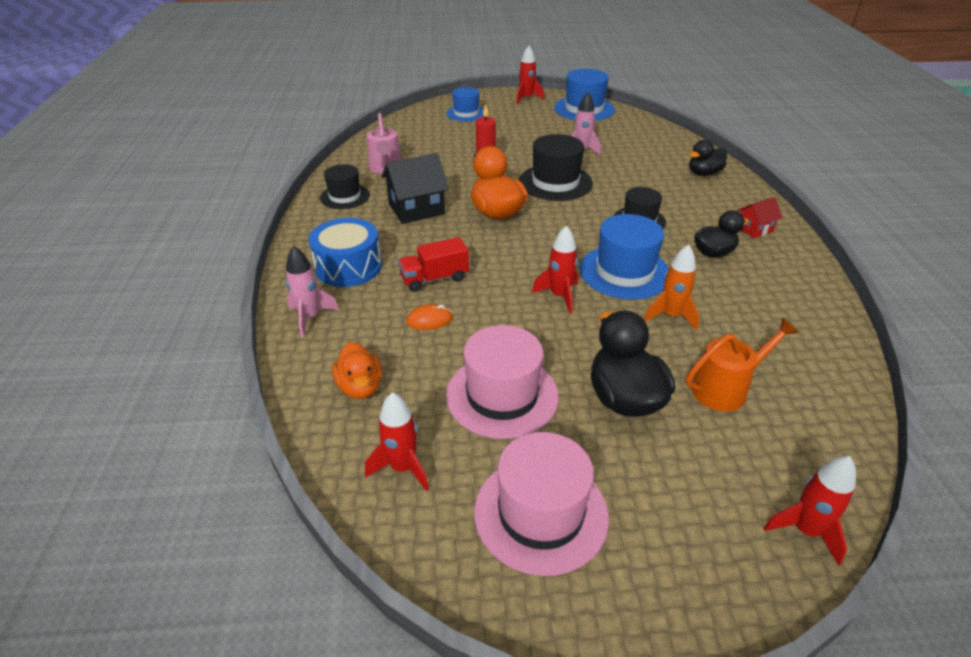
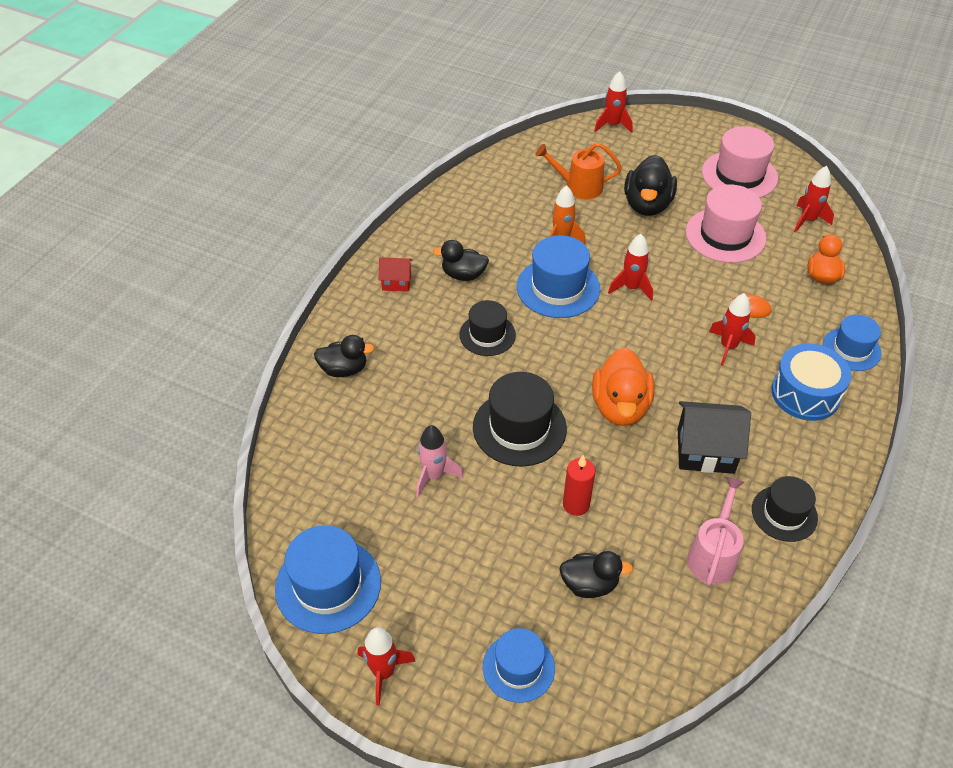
camera: 150 degrees left, 10 degrees up
(310, 317) = (851, 349): pink rocket -> blue hat
(434, 278) = (728, 347): red truck -> red rocket
(452, 141) = (589, 584): none -> black duck

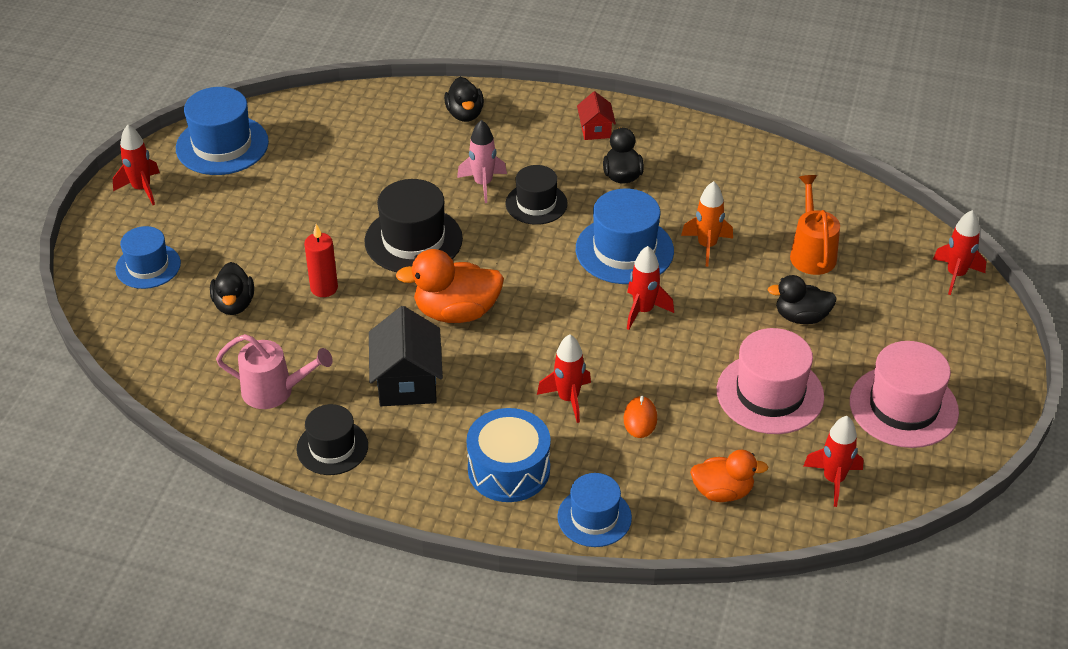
camera: 80 degrees right, 5 degrees down
(434, 476) = (345, 190): pink rocket -> pink rocket (483, 184)
(647, 205) = (801, 317): black duck -> black duck, size x0.65

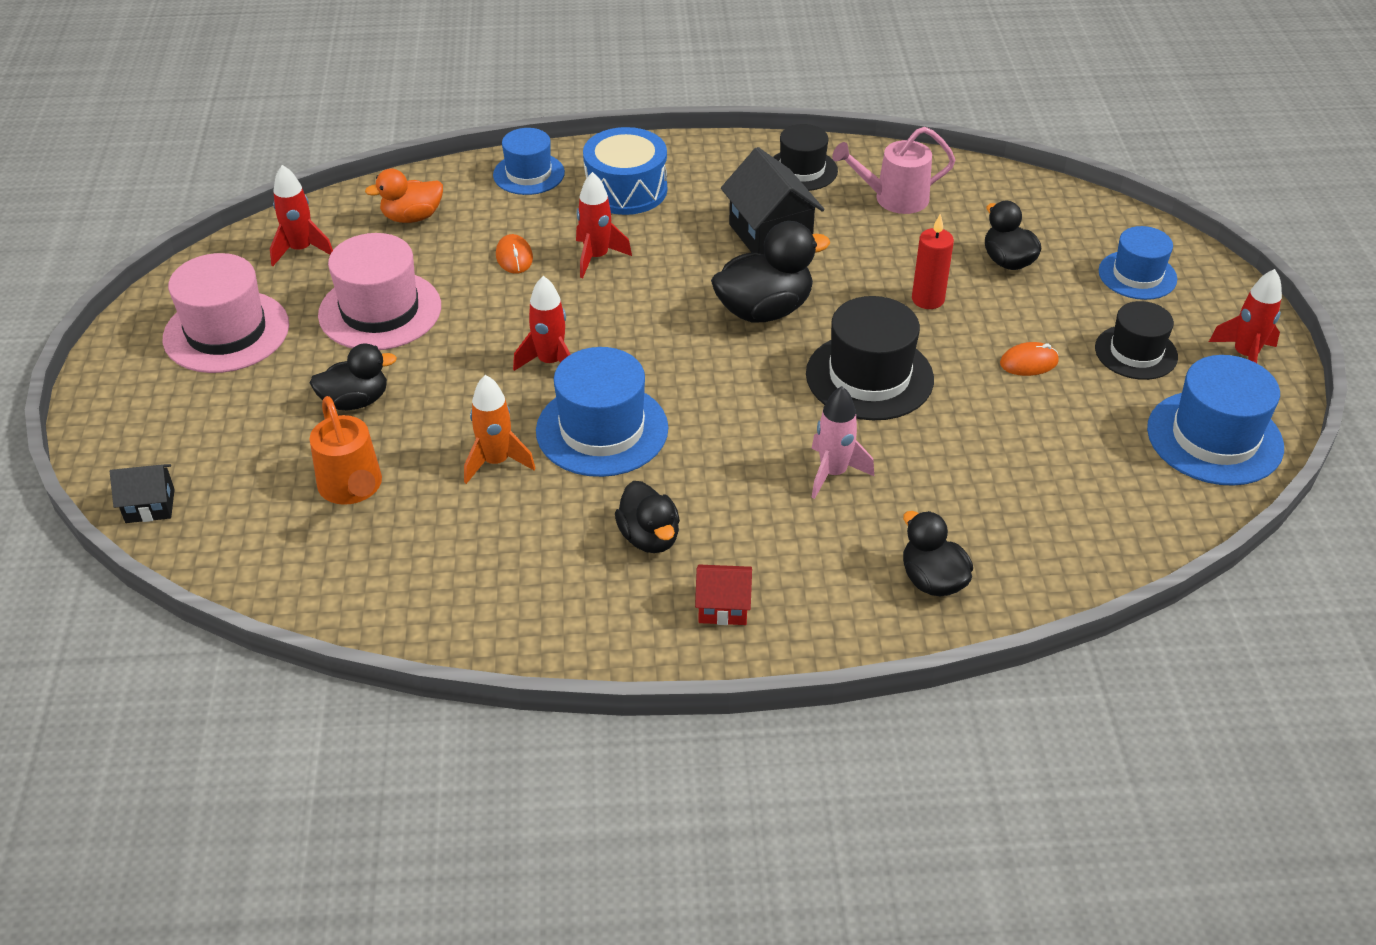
camera: 160 degrees right, 0 degrees up
(293, 222) = (1029, 362): none -> orange mouse
(456, 312) = (764, 310): orange duck -> black duck
(536, 204) = (746, 463): black hat -> black hat (1136, 352)
(595, 130) = (723, 607): red house -> red house turned 60 degrees counterclockwise
(956, 275) = (150, 506): red rocket -> black house

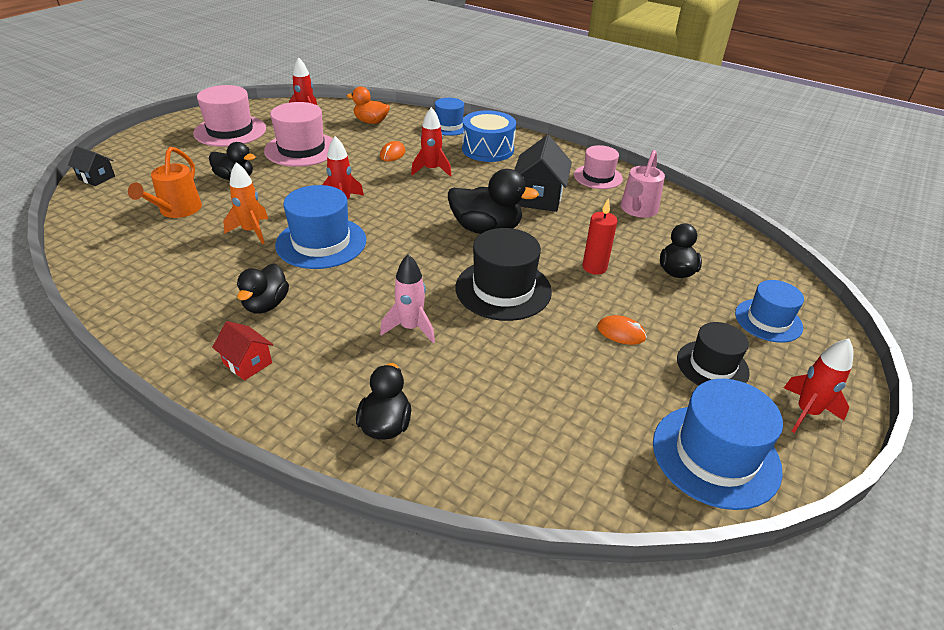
camera: 35 degrees right, 5 degrees down
(802, 170) = (598, 177): black hat -> pink hat
(893, 199) = (637, 210): pink watering can -> pink watering can turned 90 degrees counterclockwise

